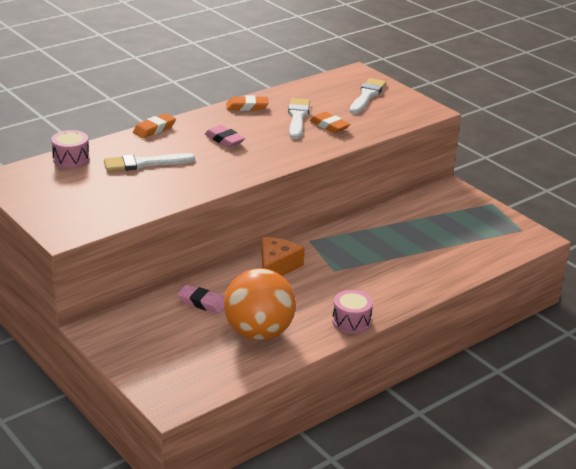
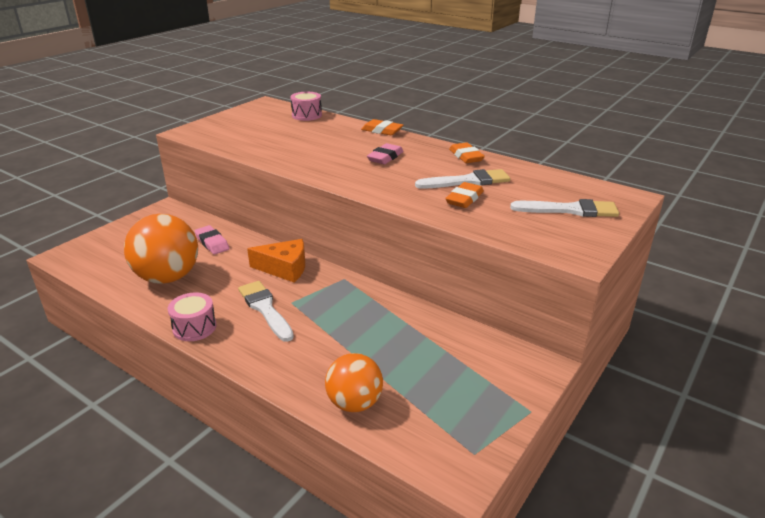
camera: 75 degrees right, 0 degrees up
(144, 163) = (315, 137): white brush -> white brush (265, 309)
(202, 302) = (212, 243): pink eraser -> pink eraser turned 45 degrees counterclockwise
(468, 261) = (354, 403): none -> orange ball

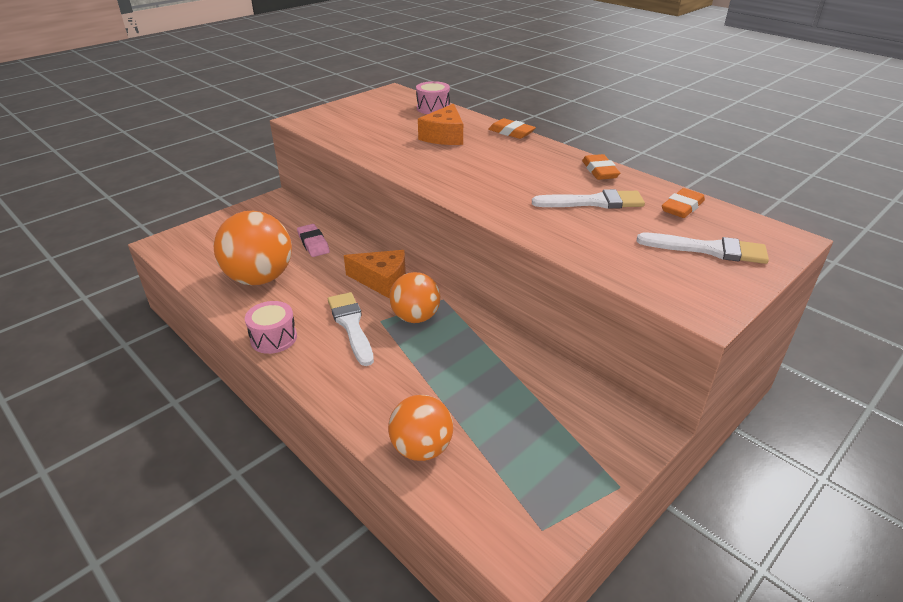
camera: 10 degrees right, 5 degrees up
(323, 137) = (444, 136): none -> orange cheese
(323, 296) = (415, 317): none -> orange ball
(385, 157) = (506, 165): pink eraser -> none
(464, 199) = (584, 224): orange eraser -> orange eraser (682, 207)

